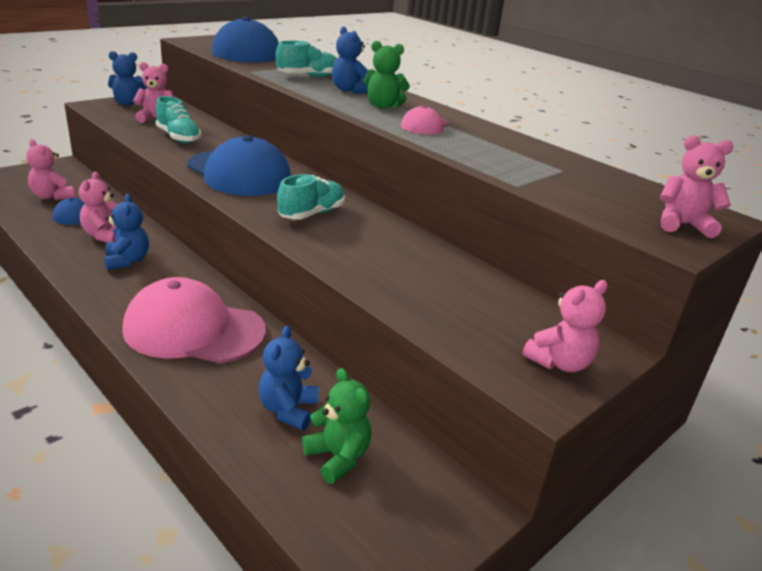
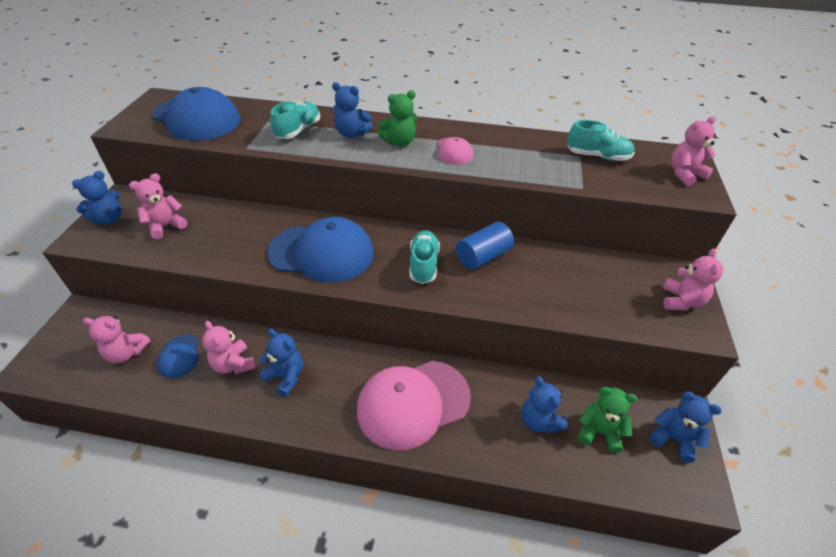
camera: 35 degrees left, 15 degrees up
(178, 137) = (218, 239): turquoise shoe -> turquoise shoe (597, 156)
(378, 233) = (483, 257): none -> blue cylinder
(419, 520) = (673, 438): none -> blue teddy bear

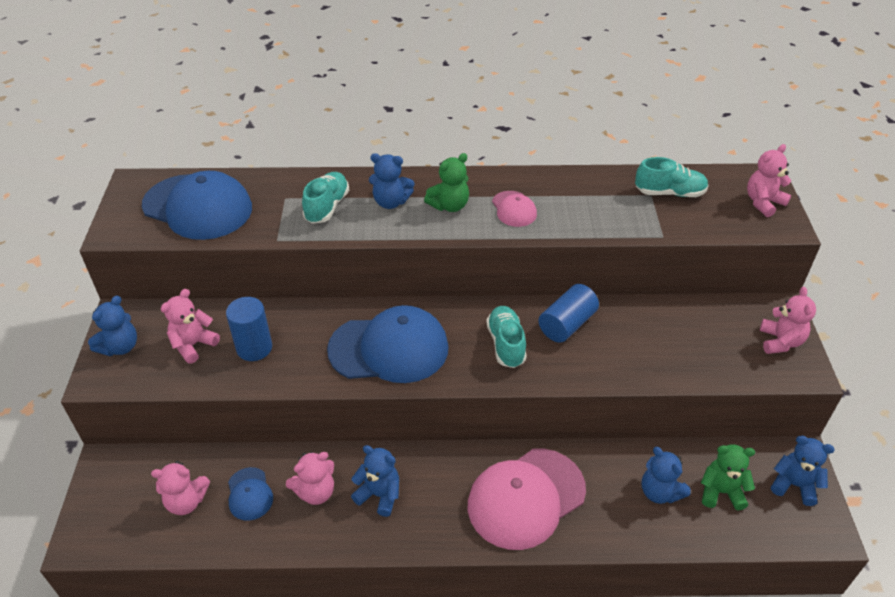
camera: 10 degrees left, 0 degrees up
(212, 235) = (254, 348): none -> blue cylinder
(233, 364) = (315, 492): pink teddy bear -> pink teddy bear turned 75 degrees counterclockwise

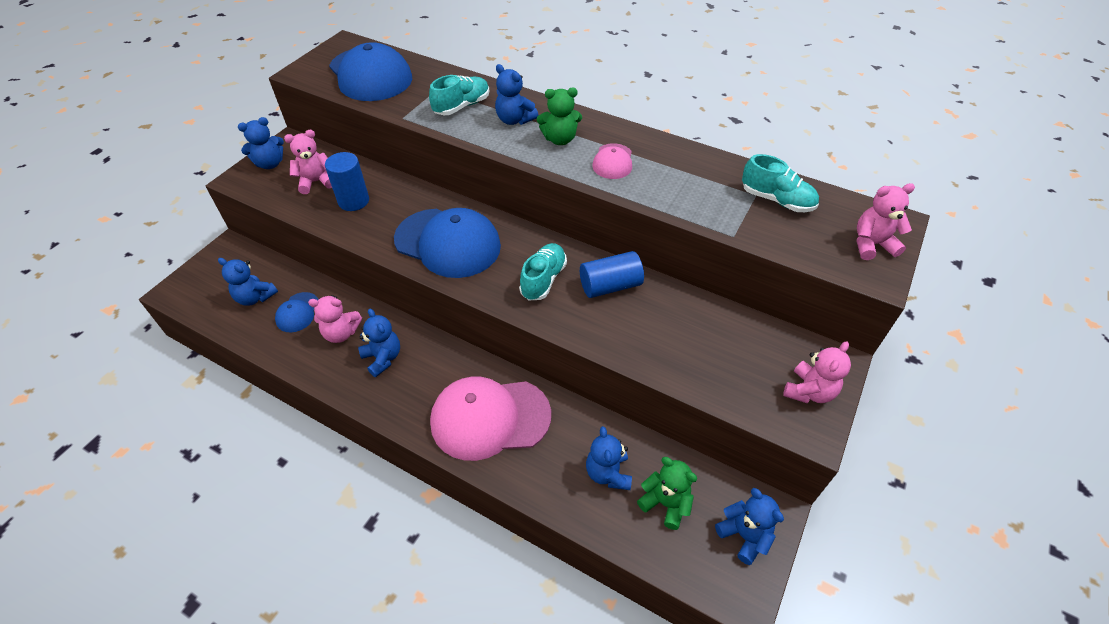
camera: 30 degrees right, 5 degrees up
(186, 501) = (255, 297): pink teddy bear -> blue teddy bear

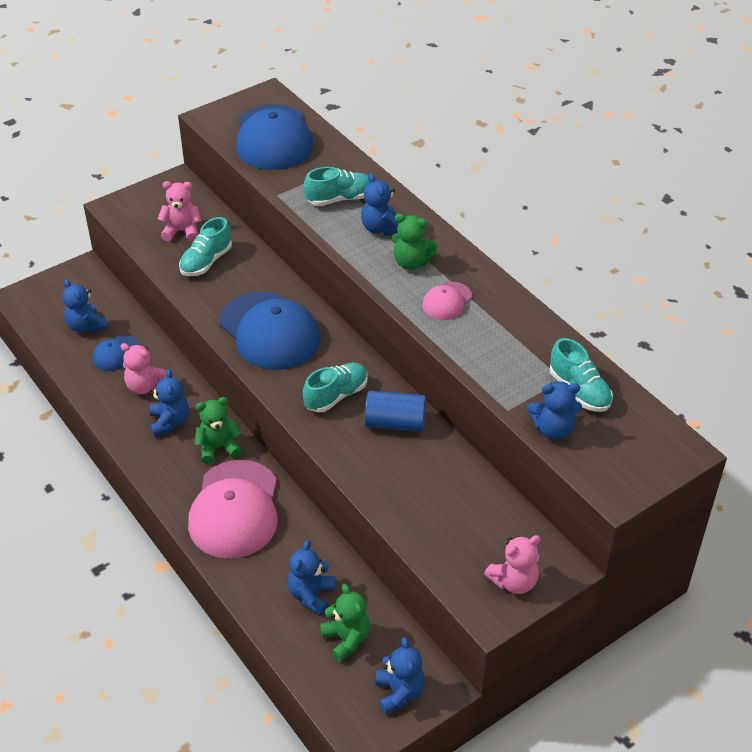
camera: 25 degrees right, 5 degrees down
(270, 164) = (149, 199): blue teddy bear -> blue teddy bear (553, 429)
(353, 201) = (206, 262): blue cylinder -> turquoise shoe
(442, 365) = (218, 448): none -> green teddy bear
(490, 418) = (235, 509): pink cap -> pink cap turned 105 degrees counterclockwise
(872, 244) = (637, 463): pink teddy bear -> none

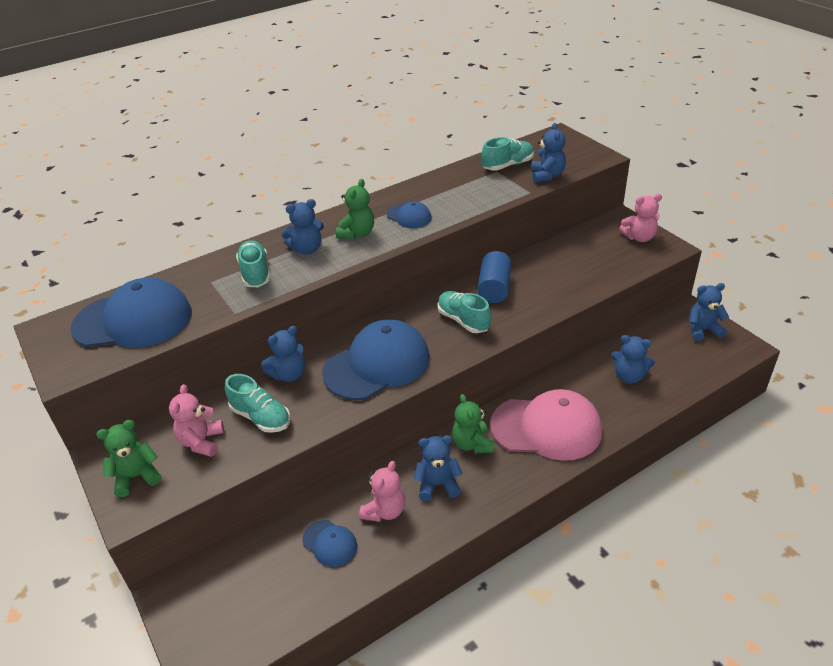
camera: 85 degrees left, 5 degrees down
(86, 326) = (277, 580): blue teddy bear -> blue teddy bear (289, 374)
(346, 639) = (665, 356): green teddy bear -> green teddy bear (136, 477)
(447, 301) = (409, 216): pink cap -> blue cap
(514, 582) = (639, 237): pink teddy bear -> pink teddy bear turned 105 degrees clockwise

